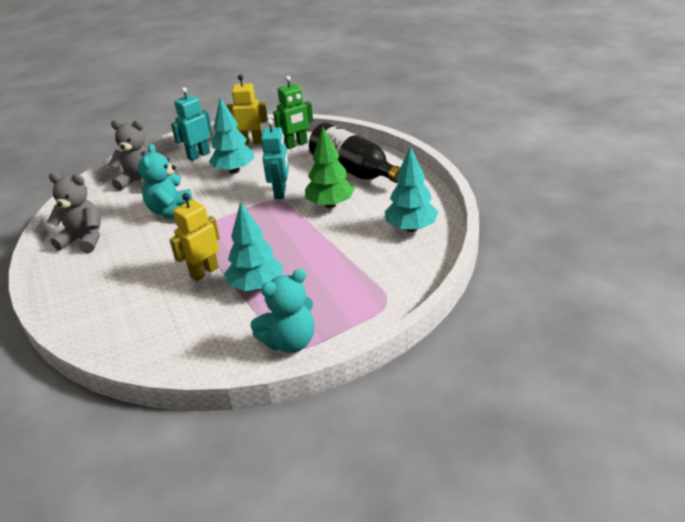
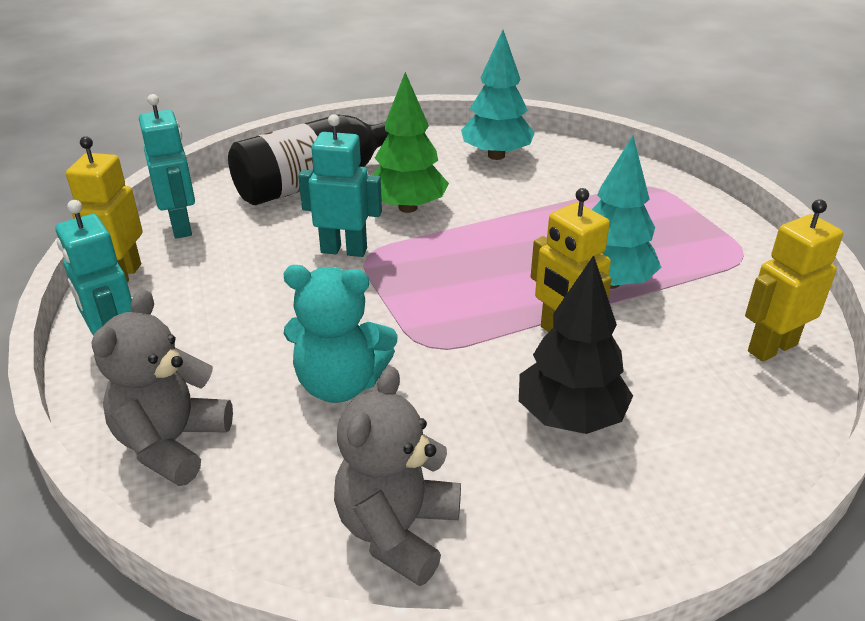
camera: 85 degrees left, 0 degrees up
(140, 278) = (570, 417): none -> black tree
(190, 353) = (771, 347): none -> yellow robot
(234, 170) = (225, 299): turquoise tree -> none
(290, 342) = (734, 258): turquoise teddy bear -> none
(296, 144) = (181, 226): green robot -> turquoise robot

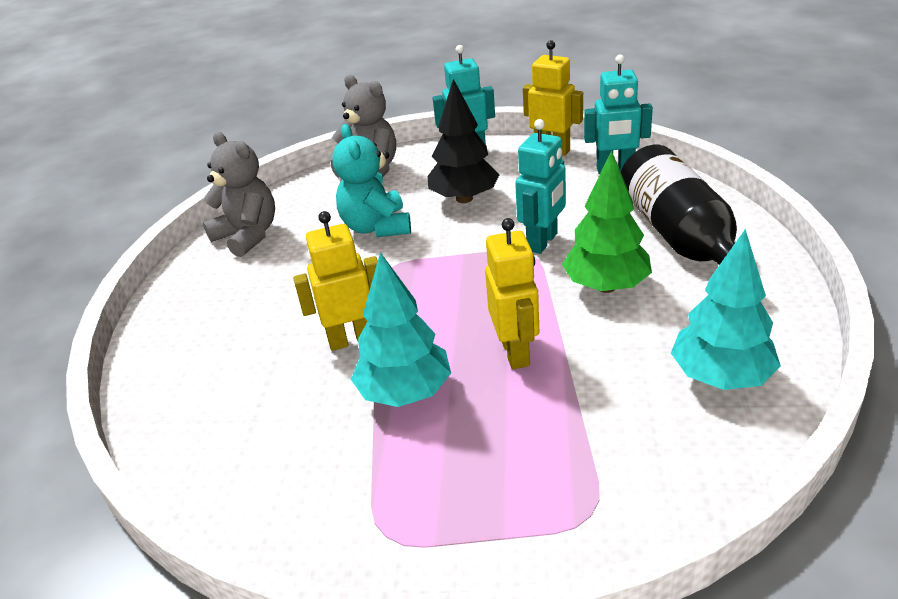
camera: 115 degrees right, 0 degrees up
(340, 384) = (376, 227): turquoise teddy bear -> turquoise teddy bear turned 45 degrees counterclockwise
(570, 417) = (267, 318): black tree -> black tree (464, 198)
(771, 347) = (238, 474): yellow robot -> yellow robot (516, 352)

